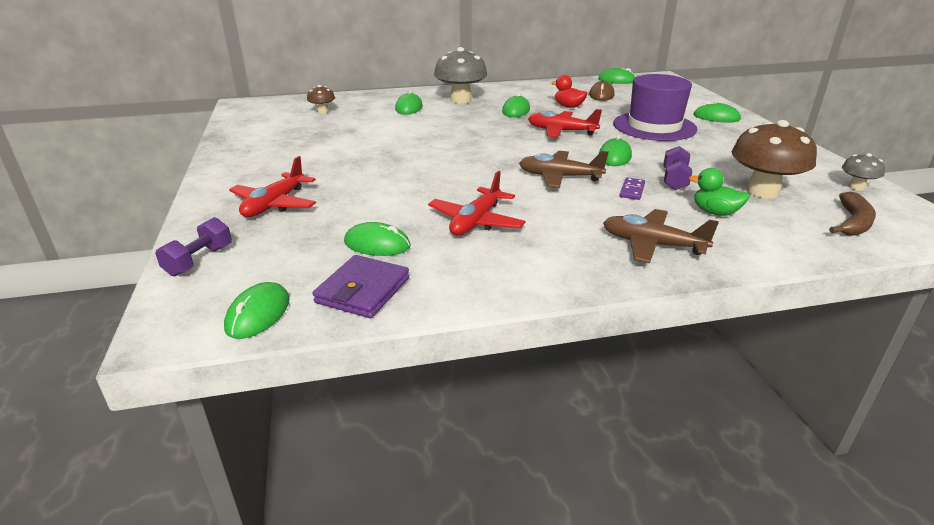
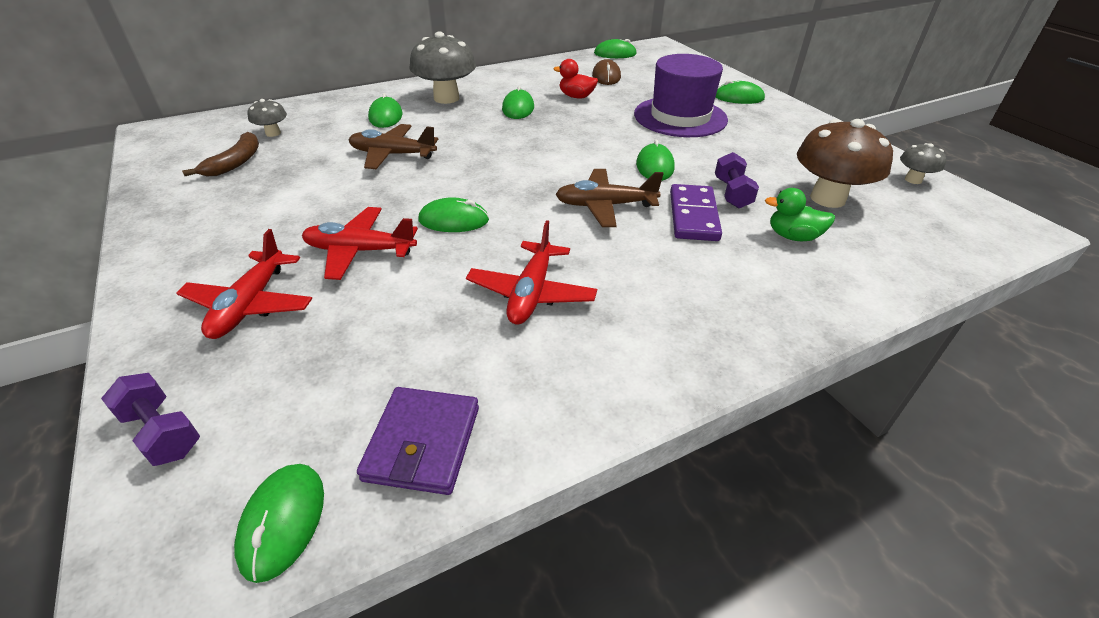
camera: 15 degrees left, 10 degrees up
(199, 260) = (162, 432): purple dumbbell -> purple dumbbell turned 60 degrees counterclockwise
(322, 111) = (273, 133): brown mushroom -> grey mushroom
(377, 244) = (416, 354): green mouse -> green mouse (454, 220)
(561, 131) = (581, 135): red plane -> red plane (360, 251)
(632, 190) = (693, 216): purple domino -> purple domino, size x1.85
(652, 244) = (747, 297): brown plane -> brown plane (392, 155)
(852, 222) = (932, 230): brown banana -> brown banana (235, 162)

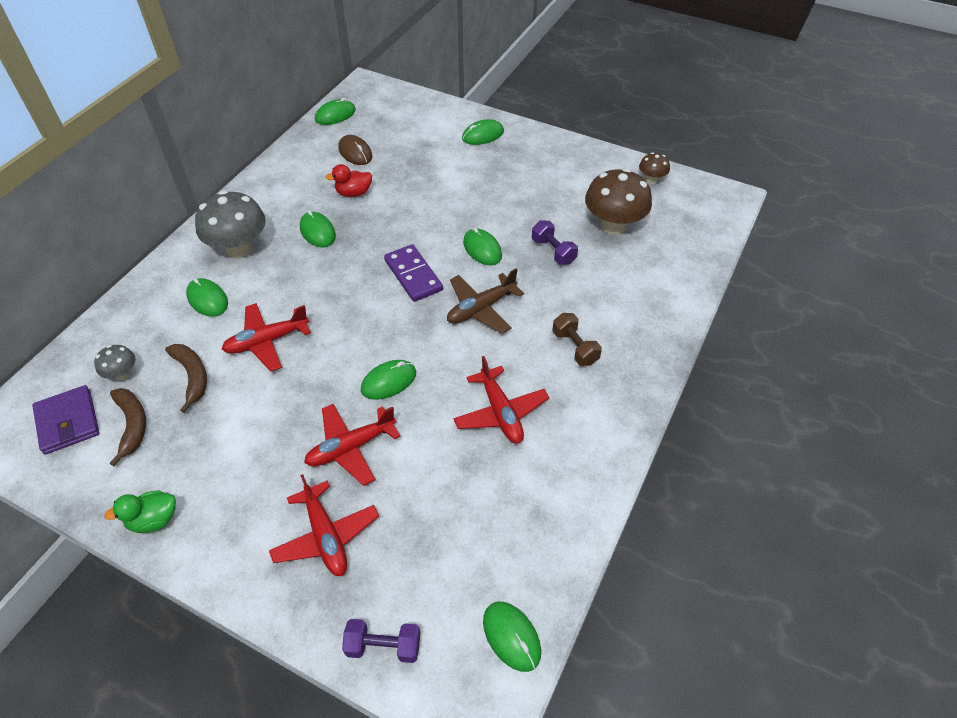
camera: 35 degrees left, 10 degrees up
(313, 153) = (192, 376): none -> brown banana
(392, 155) = (267, 341): brown plane -> red plane
(422, 443) = (536, 548): purple wallet -> purple wallet (68, 422)
(677, 277) = (575, 347): none -> brown dumbbell
(680, 117) = (457, 181): purple hat -> none
(693, 216) = (544, 287): purple domino -> purple domino (413, 275)
(793, 236) = (615, 273): green duck -> green duck (153, 520)
(913, 180) = (651, 179): grey mushroom -> brown mushroom

